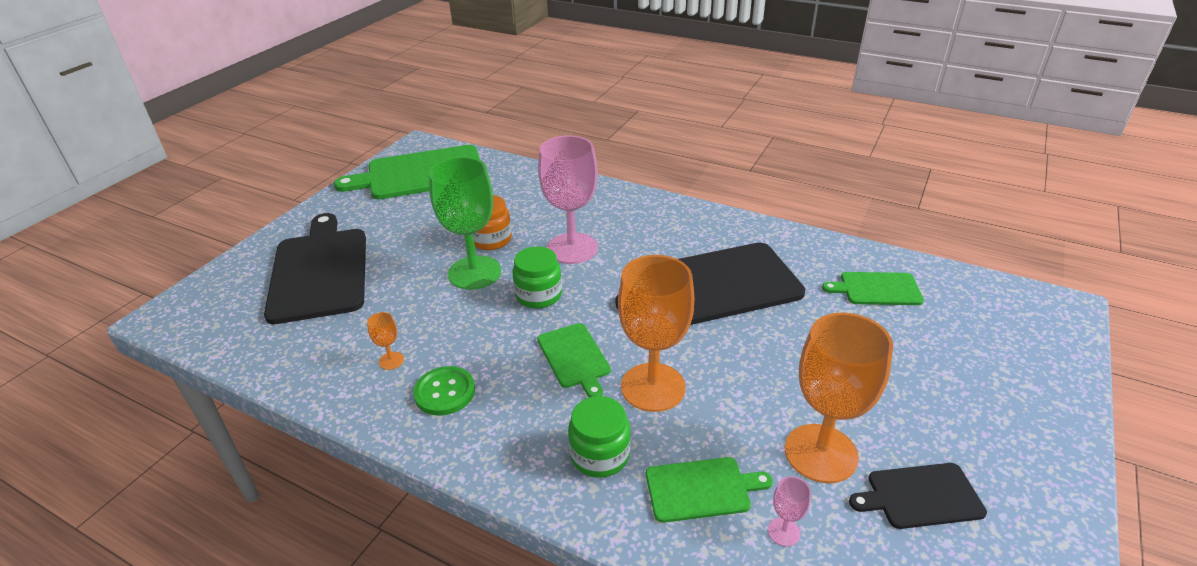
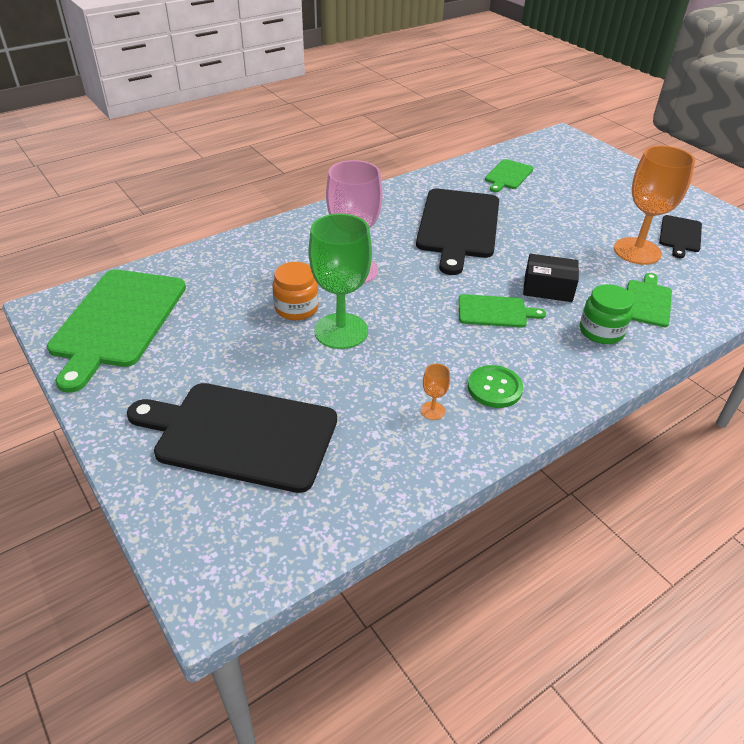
camera: 65 degrees left, 5 degrees up
(538, 295) = (404, 306): green jar -> none
(653, 387) = (548, 288): orange goblet -> black box
(784, 532) = (689, 286): pink goblet -> none

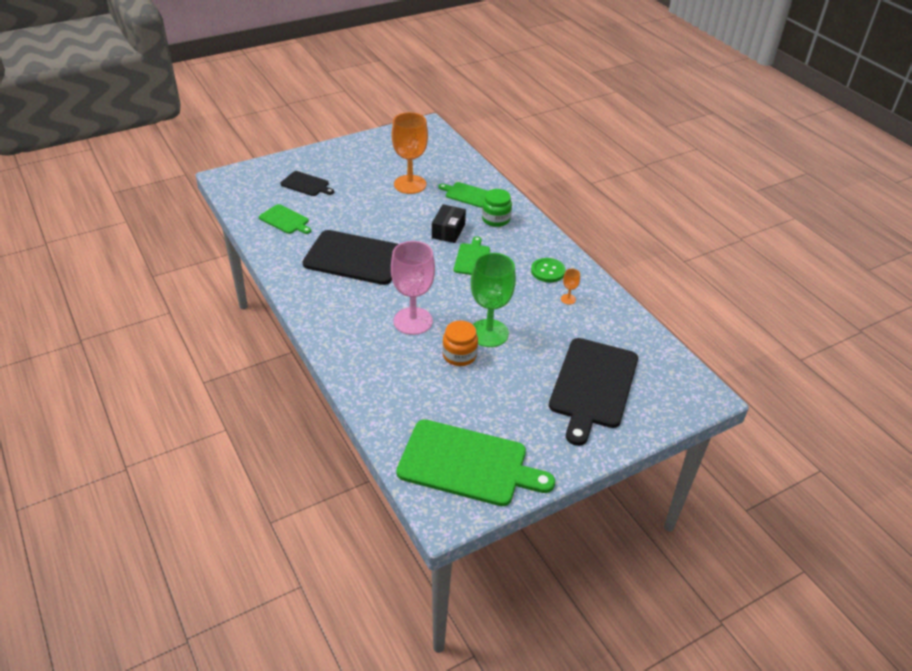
camera: 85 degrees left, 0 degrees up
(680, 235) = (393, 162): black cutting board -> black cutting board (306, 184)

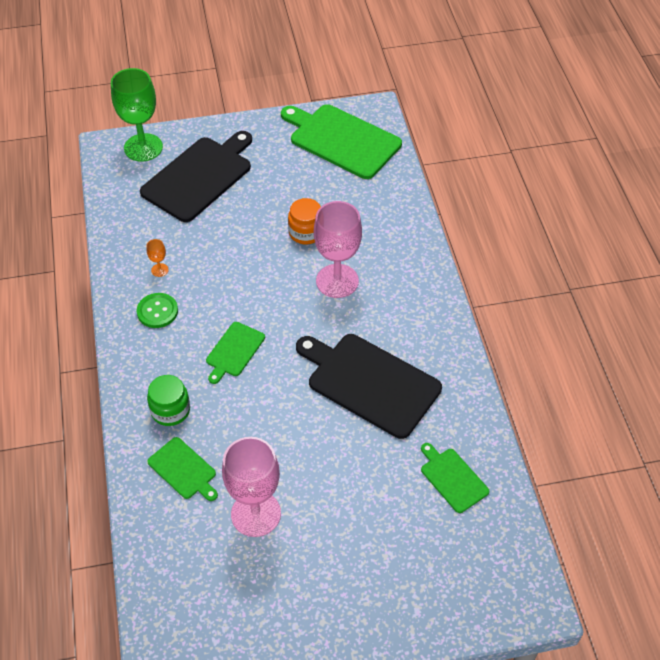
camera: 160 degrees left, 10 degrees up
(306, 184) = (410, 553): black cutting board -> none
(410, 184) = (256, 514): orange goblet -> pink goblet
(448, 231) = (242, 404): black box -> none
(488, 333) = (265, 249): green goblet -> green goblet (143, 147)

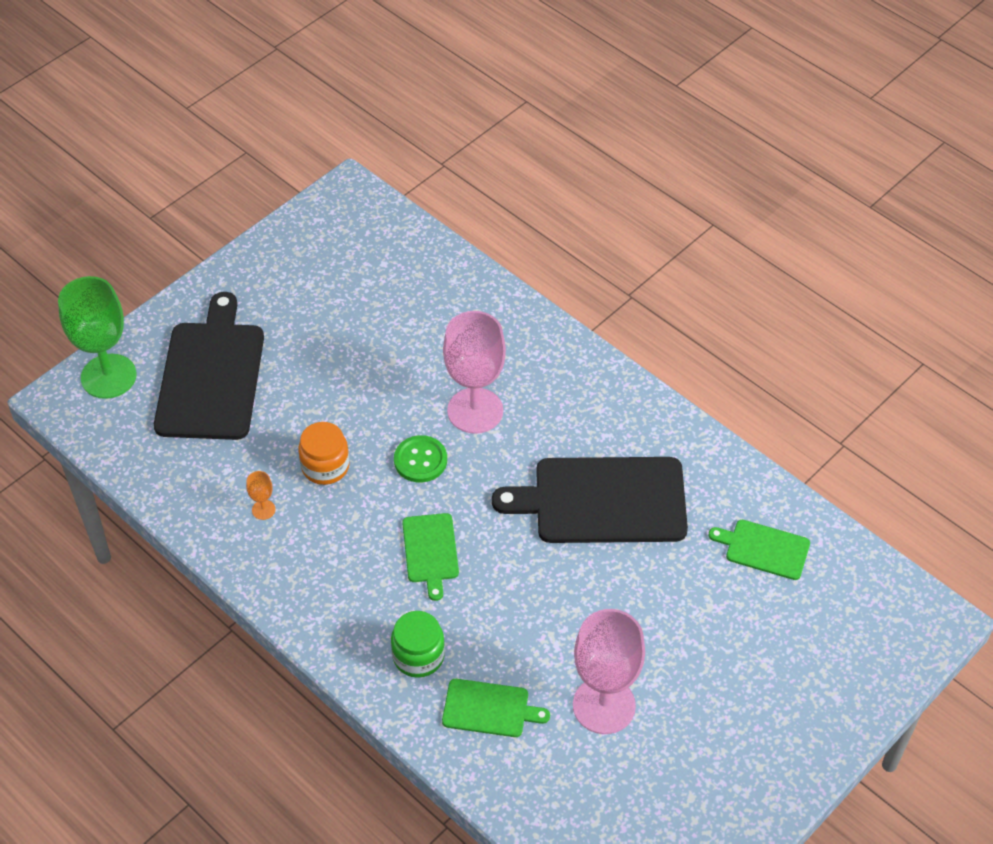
camera: 35 degrees left, 0 degrees up
(157, 311) = (304, 558): green button -> green button (420, 460)
(306, 232) = (394, 375): orange jar -> orange jar (325, 466)
(342, 140) = (341, 245): green cutting board -> none

